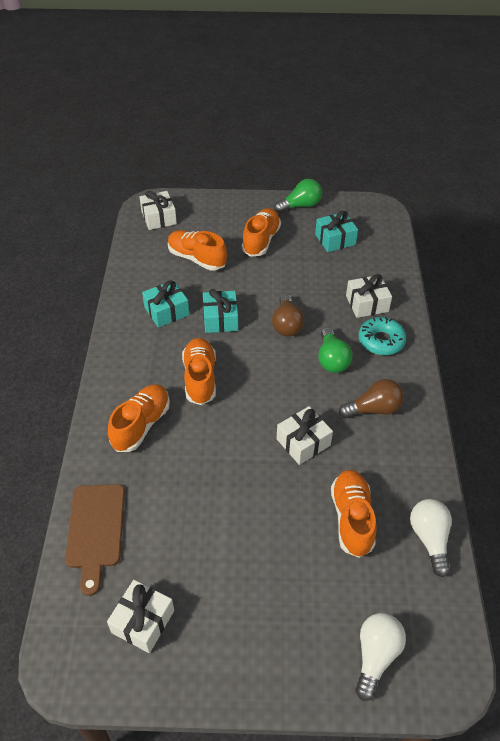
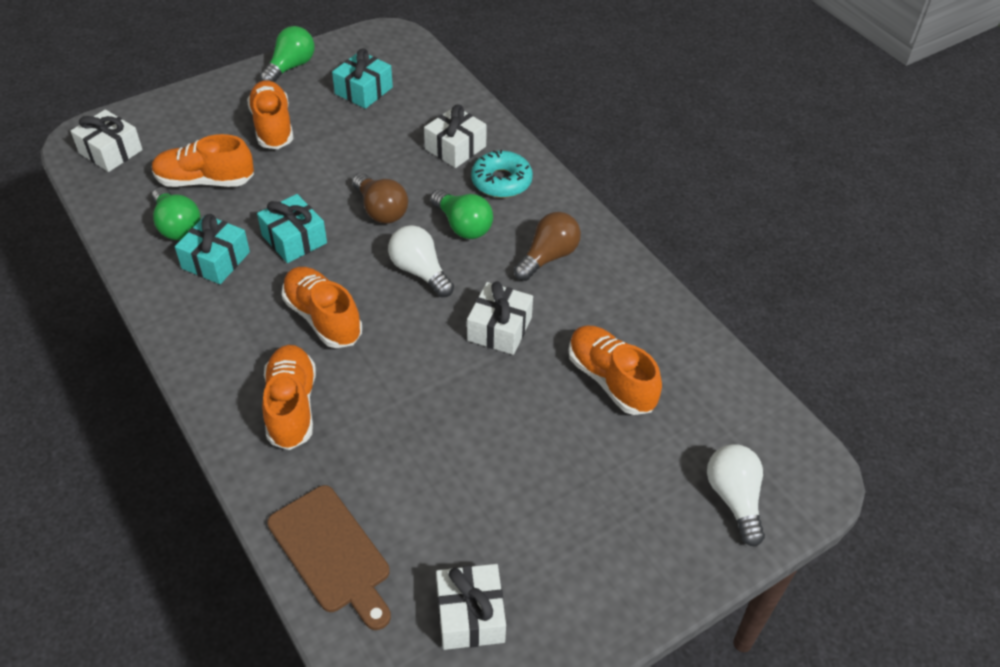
camera: 35 degrees left, 0 degrees up
(161, 280) = (177, 226): none -> green light bulb
(429, 539) = (700, 358): white light bulb -> white light bulb (420, 271)

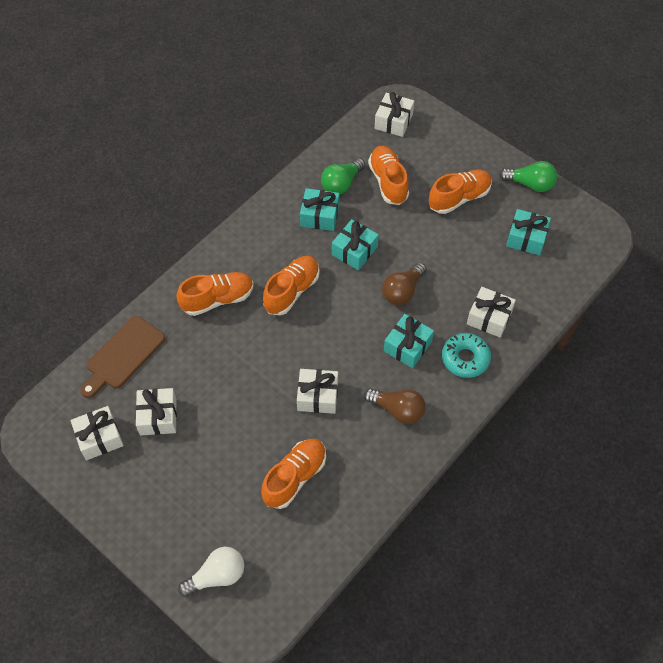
camera: 75 degrees right, 10 degrees up
(420, 271) = (353, 333): white light bulb -> none
(462, 524) = (158, 416): none -> white gift
(463, 225) = (407, 346): green light bulb -> turquoise gift

